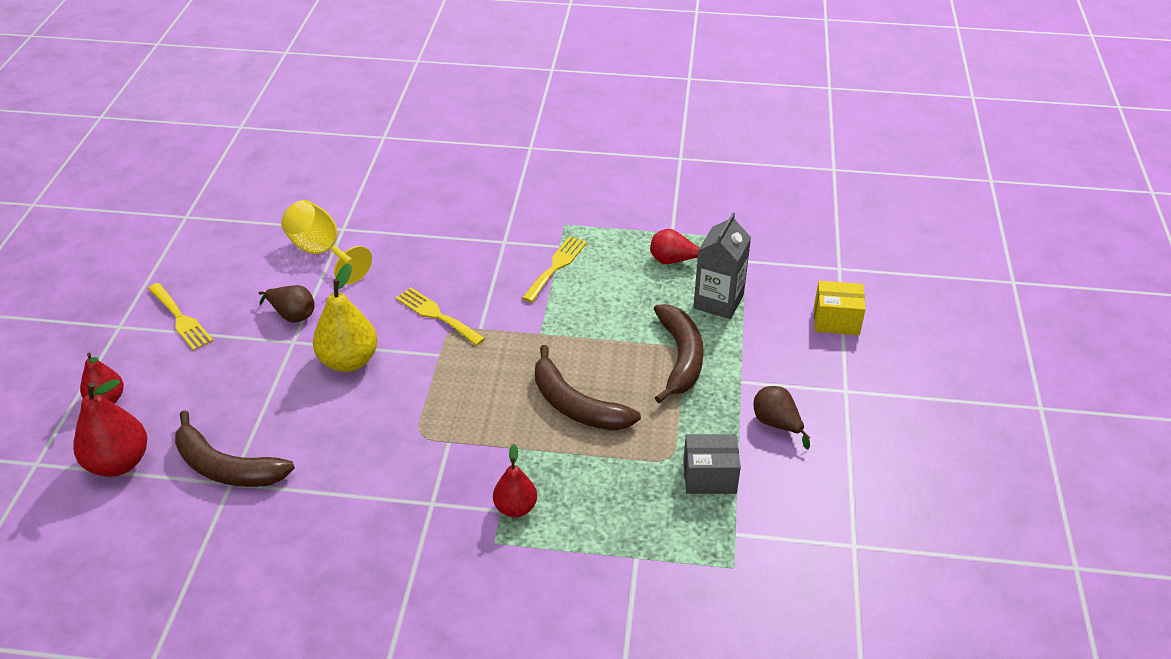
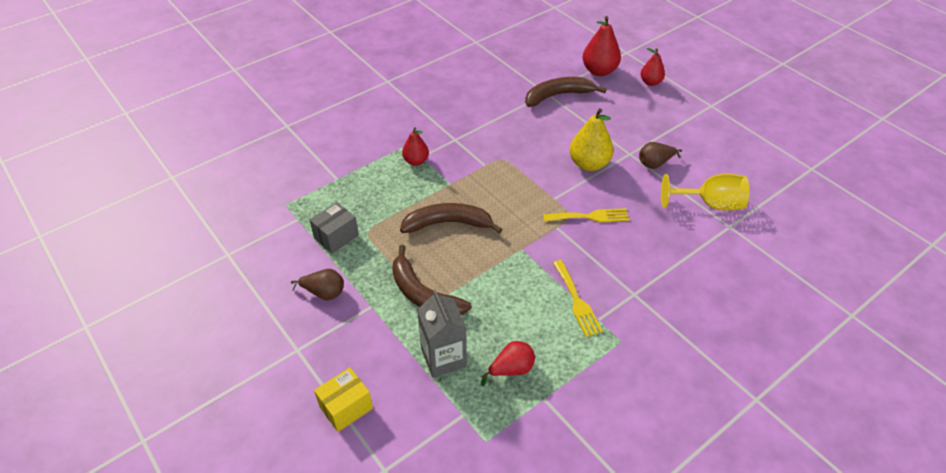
camera: 135 degrees right, 5 degrees up
(181, 319) = (695, 126): yellow fork -> none

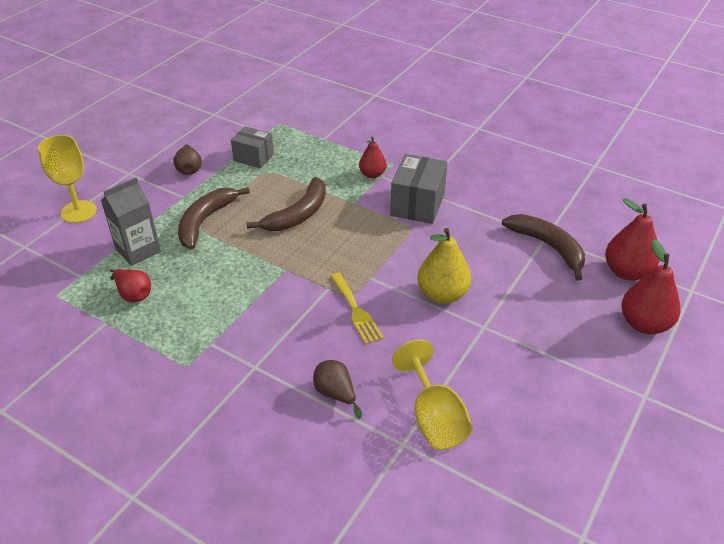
camera: 70 degrees right, 5 degrees down
(346, 407) = (78, 212): yellow box -> yellow goblet
(448, 223) = (298, 214): brown banana -> brown banana turned 60 degrees clockwise
(474, 146) = (417, 204): none -> grey box
(577, 301) = (229, 323): yellow fork -> none
(650, 82) = (644, 324): red pear -> red pear, size x1.61
(655, 164) = (479, 353): brown pear -> brown pear (335, 394)

